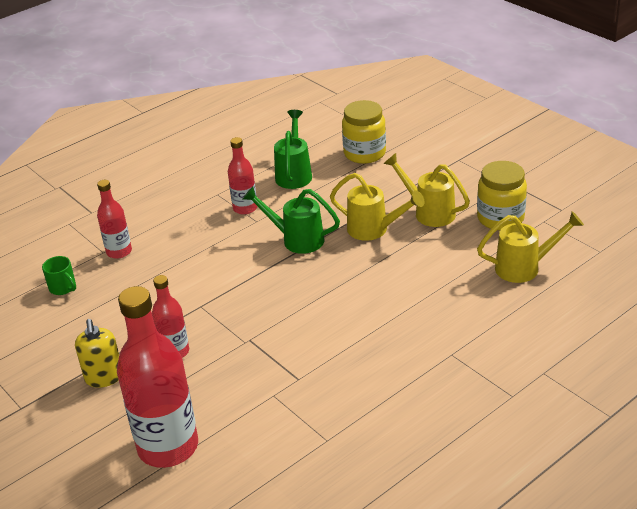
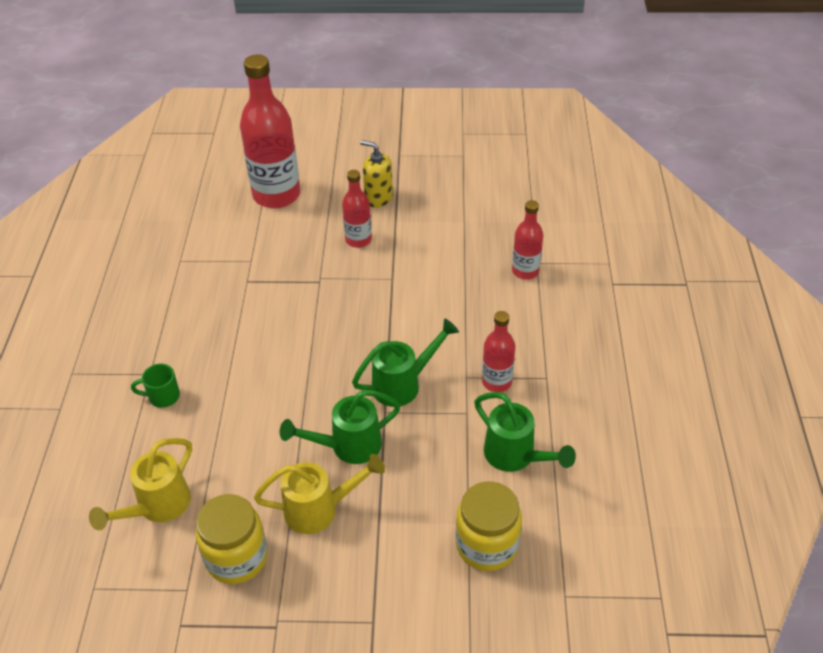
camera: 130 degrees right, 10 degrees up
(63, 288) = (511, 222): green mug -> green mug (163, 396)
(374, 230) = (347, 446): yellow watering can -> green watering can

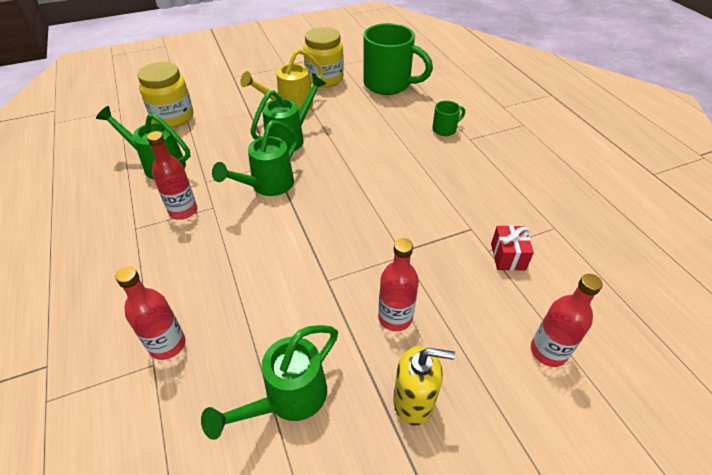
camera: 155 degrees right, 0 degrees up
(157, 507) = (389, 84): yellow watering can -> green mug
(241, 252) = (508, 256): none -> red gift
(276, 195) = (548, 351): red bottle -> red bottle, size x0.52
(453, 220) = (288, 399): none -> green watering can

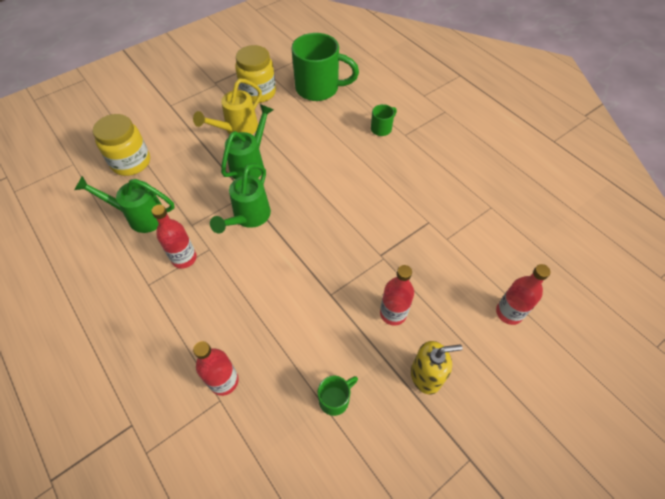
camera: 15 degrees left, 10 degrees up
(288, 399) = (335, 399): green watering can -> green mug
(508, 256) = (462, 241): red gift -> none

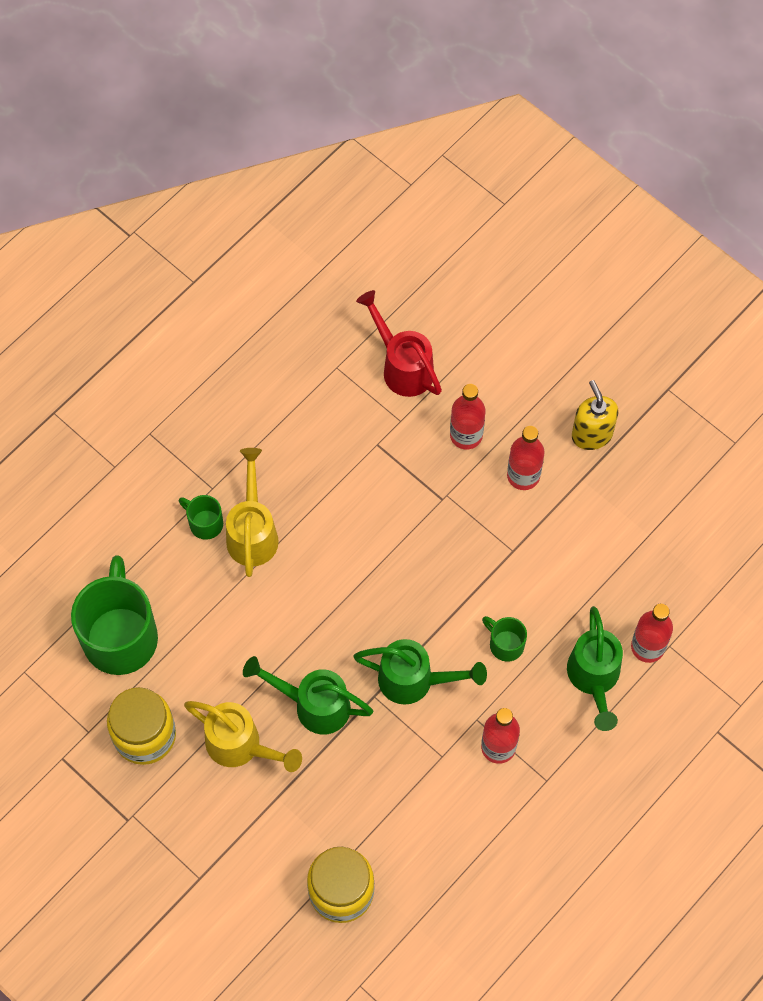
camera: 100 degrees left, 10 degrees up
(140, 216) = (442, 834): green watering can -> green watering can (594, 679)
(335, 399) = (639, 524): green mug -> green mug (505, 644)
(372, 149) = (252, 532): none -> yellow watering can
(492, 246) = (402, 366): none -> red watering can
(509, 313) = (494, 349): red bottle -> red bottle (466, 435)

